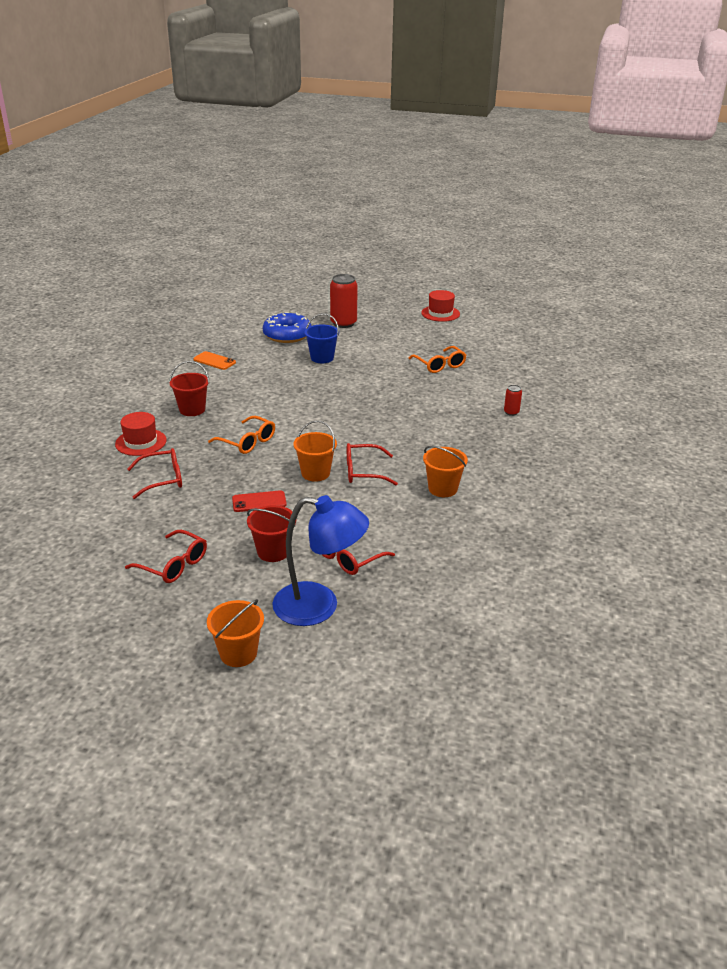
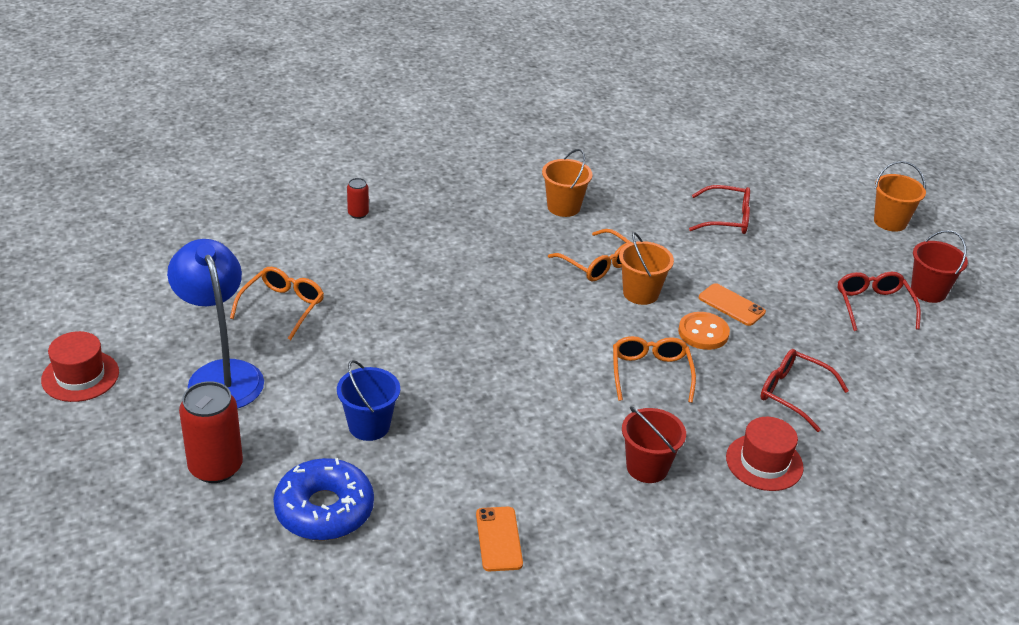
camera: 130 degrees left, 5 degrees up
(251, 477) = (703, 333): none -> orange button
(259, 502) = (731, 305): red phone -> orange phone
(273, 551) = (778, 260): red bucket -> red bucket (928, 291)
(319, 607) = (797, 208): blue lamp -> blue lamp (221, 374)
(363, 472) = (597, 264): red glasses -> orange glasses

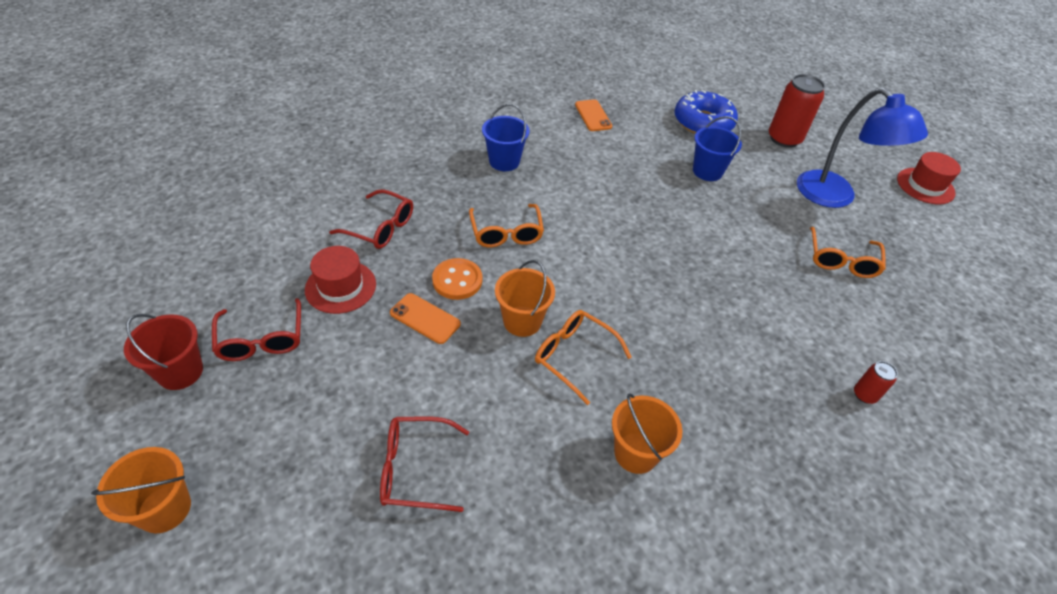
camera: 170 degrees right, 10 degrees up
(647, 467) = (504, 161): red bucket -> blue bucket
(764, 462) = (416, 172): red hat -> red hat (340, 287)

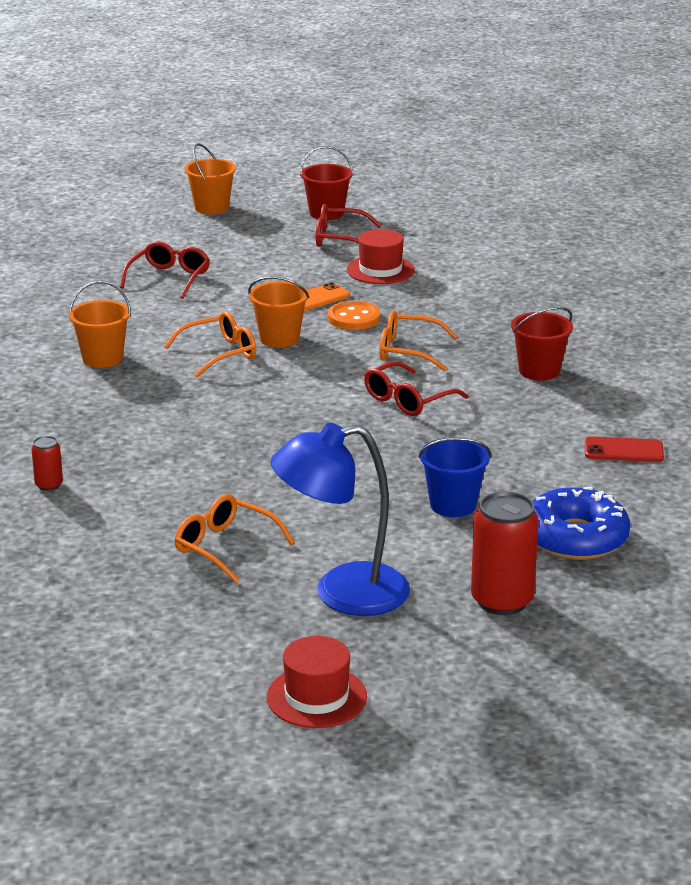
camera: 115 degrees right, 20 degrees down
(380, 228) = (453, 293): red glasses -> red glasses (407, 400)
(504, 161) = (539, 371): blue bucket -> red bucket
(593, 116) = (623, 450): orange phone -> red phone

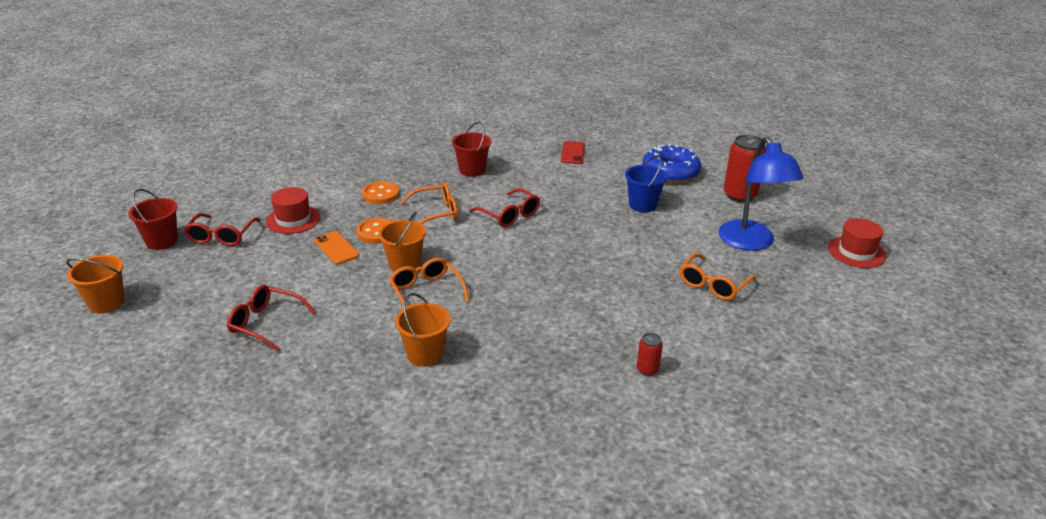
camera: 90 degrees left, 5 degrees up
(407, 351) = (436, 213): orange glasses -> orange glasses turned 120 degrees counterclockwise
(452, 314) = (381, 194): none -> orange button

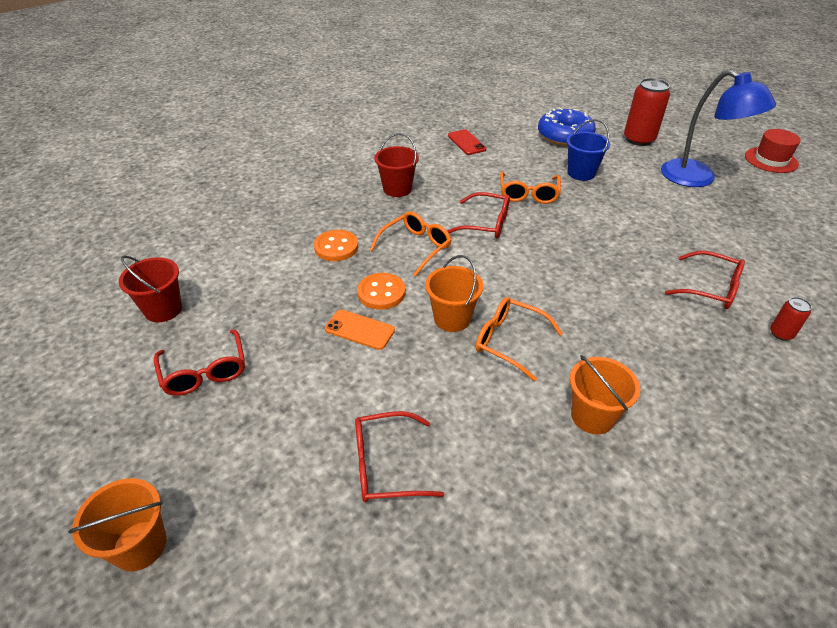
camera: 30 degrees left, 10 degrees up
(161, 241) = (129, 413): red bucket -> red bucket (163, 309)
(293, 219) = (271, 314): red hat -> none
(633, 320) = (710, 288): none -> red glasses
(713, 285) = (721, 228): orange glasses -> orange glasses (528, 194)

